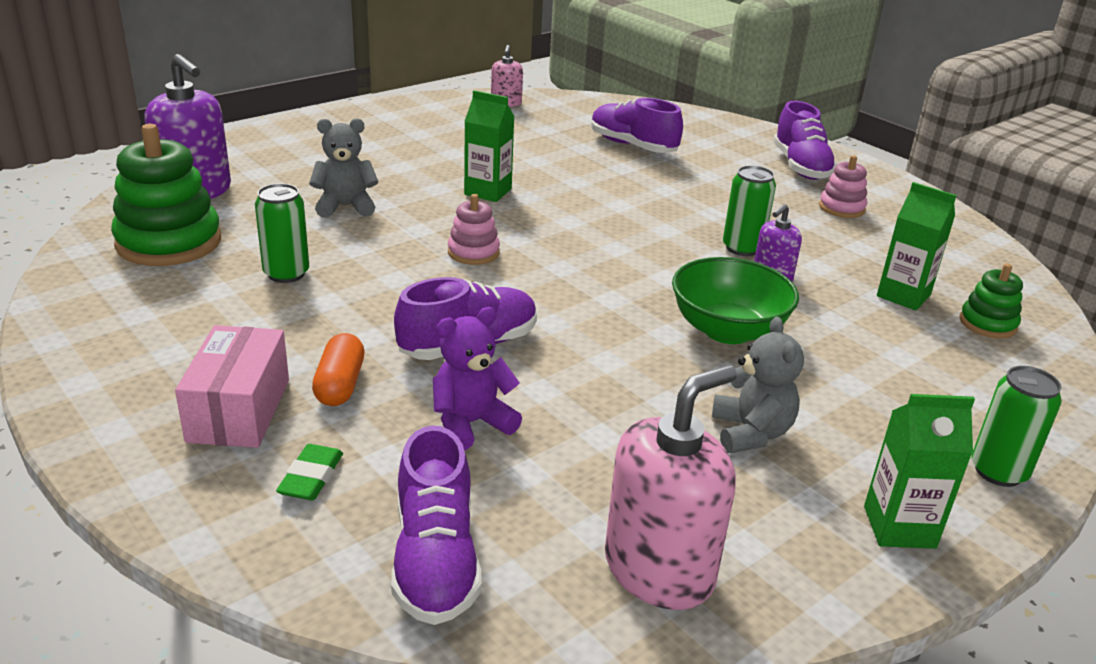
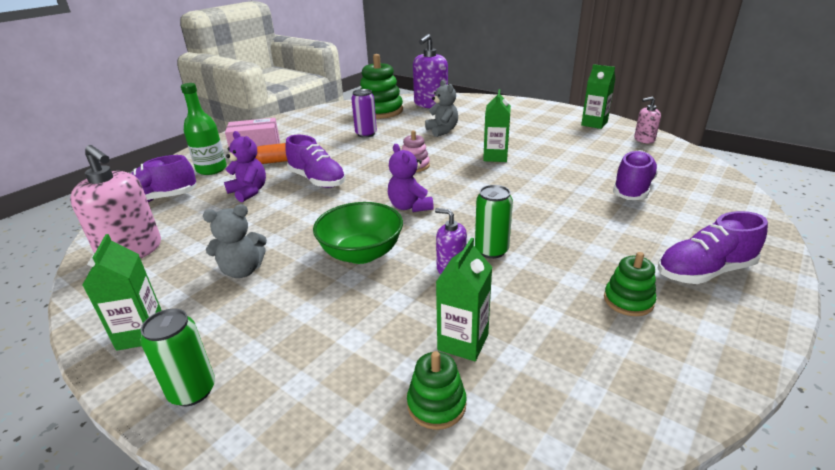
camera: 80 degrees right, 0 degrees up
(286, 274) = (366, 134): green can -> purple can
(311, 477) = (211, 169): green eraser -> green bottle
(429, 111) = (594, 124): none -> green carton
(611, 278) = (409, 207): none -> purple teddy bear
(841, 208) = (628, 300): pink stacking toy -> green stacking toy

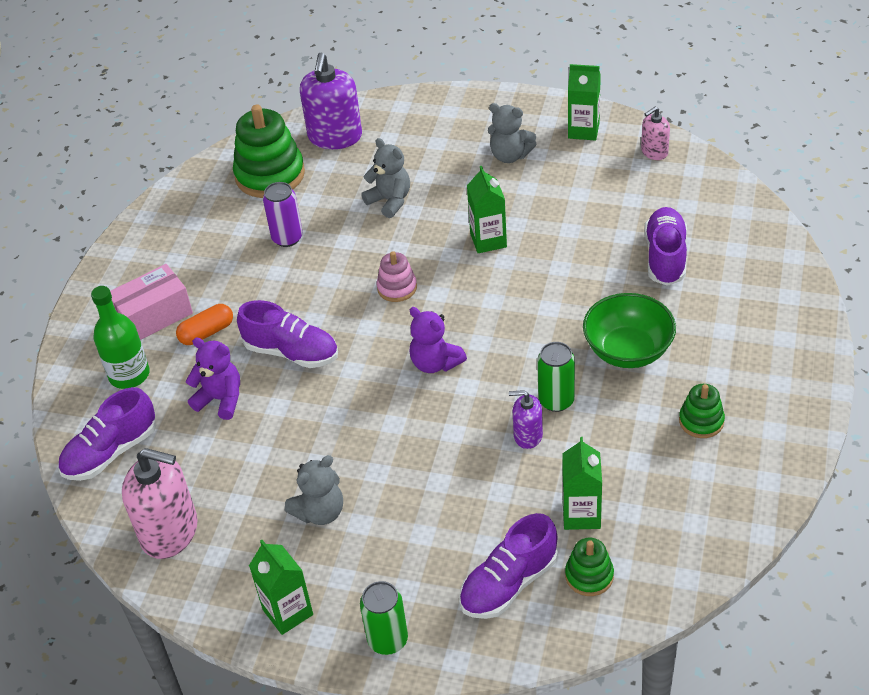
camera: 20 degrees left, 15 degrees up
(361, 253) = (427, 448): green bowl -> green bowl (628, 351)
(535, 126) = (510, 155): none -> grey teddy bear
(704, 271) = (757, 363): purple shoe -> purple shoe (509, 583)

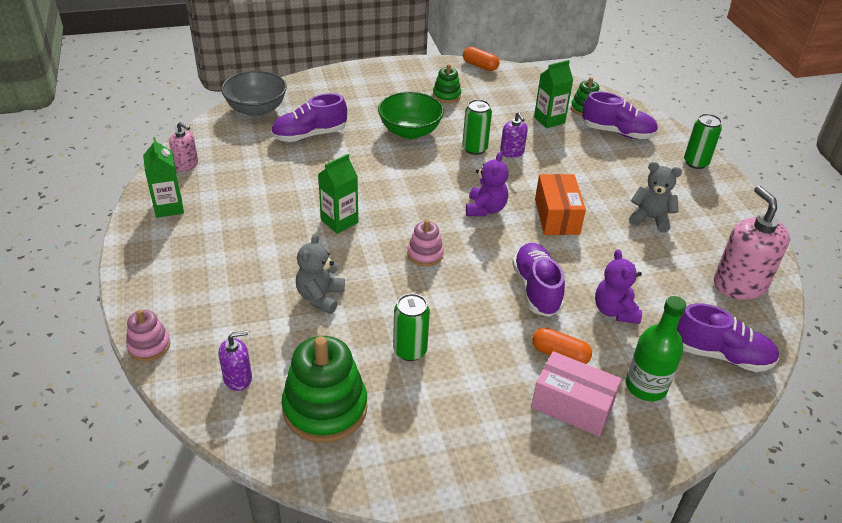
camera: 125 degrees left, 5 degrees down
(287, 238) = (410, 350): purple can -> green can
(288, 612) = (725, 206): green carton -> none
(335, 137) = (238, 378): purple soap dispenser -> purple soap dispenser, size x0.53
(382, 422) = (556, 216): none -> orange box
(404, 98) = (149, 346): none -> pink stacking toy
(510, 155) = (221, 240): grey teddy bear -> none
(747, 224) = (256, 109): none -> grey bowl
(774, 497) = (480, 66): none -> orange capsule

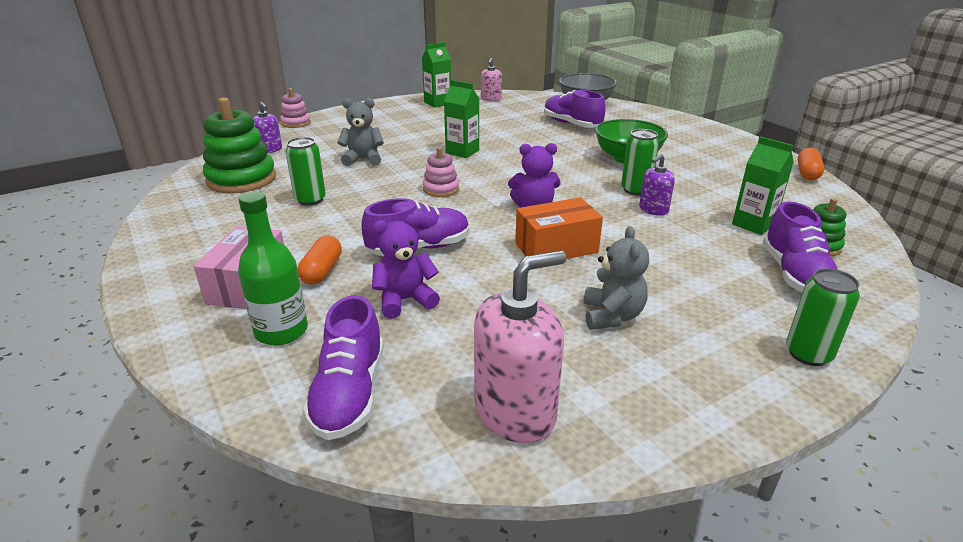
camera: 75 degrees right, 10 degrees down
(446, 95) = (717, 165): green stacking toy -> none

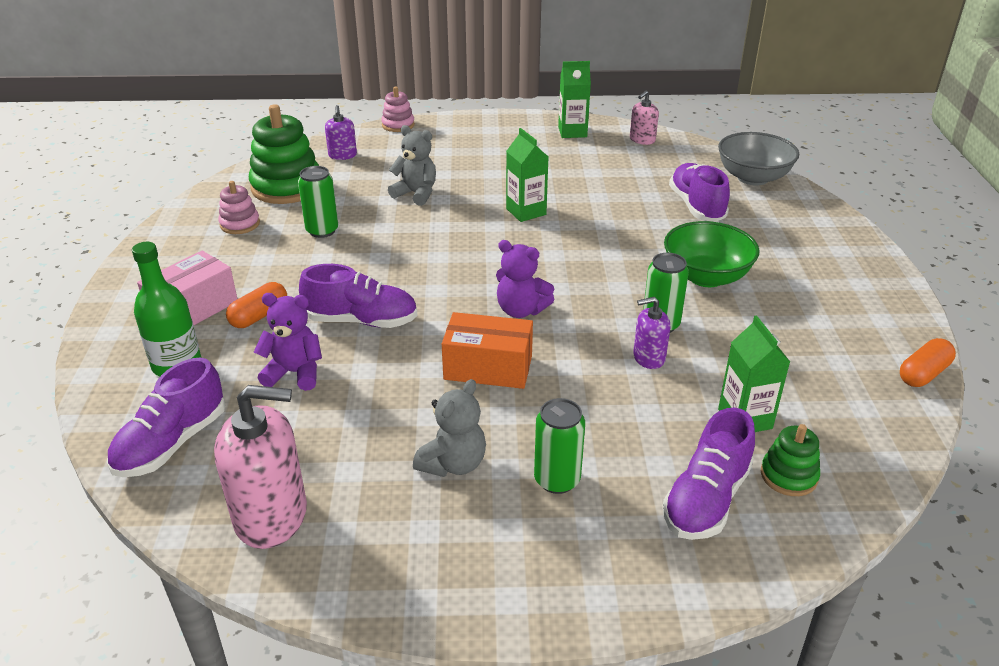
camera: 30 degrees right, 5 degrees up
(441, 189) = (452, 256): pink stacking toy -> pink stacking toy (240, 224)
(808, 354) = (596, 588): green can -> green can (557, 480)

